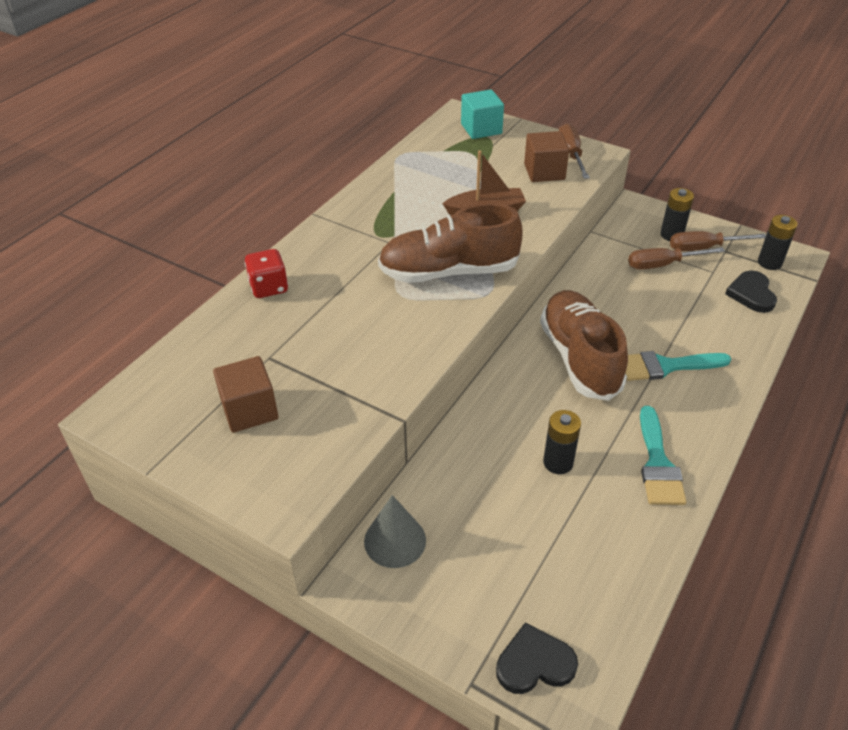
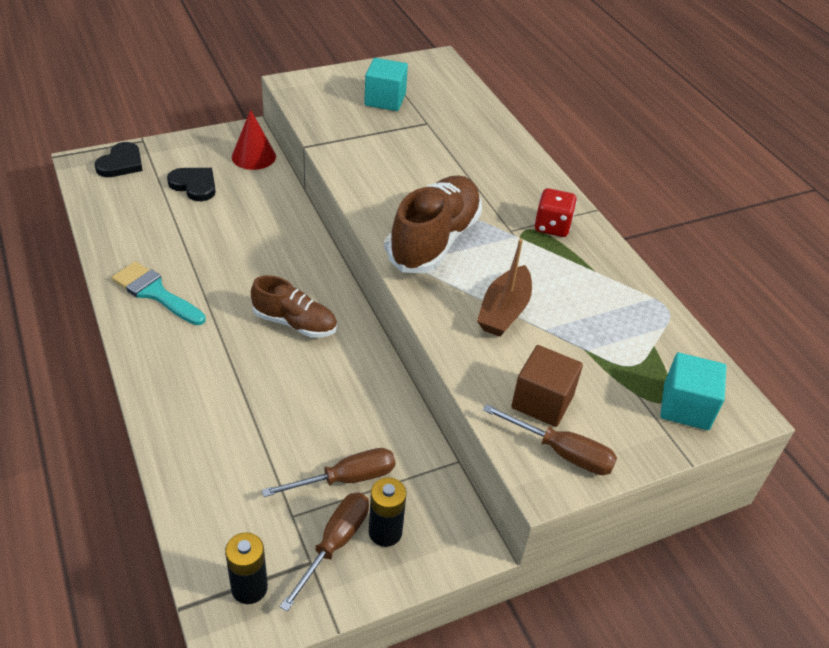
camera: 120 degrees right, 0 degrees up
(249, 410) = (385, 100): brown cube -> turquoise cube
(269, 287) = (507, 150): red dice -> red dice (552, 226)
(395, 540) = (253, 156): grey cone -> red cone
(558, 462) = (219, 247): black battery -> none
(580, 358) = (295, 323): brown shoe -> brown shoe, size x0.62
(663, 264) = (346, 479): brown screwdriver -> brown screwdriver turned 45 degrees clockwise
(665, 366) = (225, 368): turquoise brush -> none
(751, 294) = (228, 518): black heart -> black heart (194, 185)

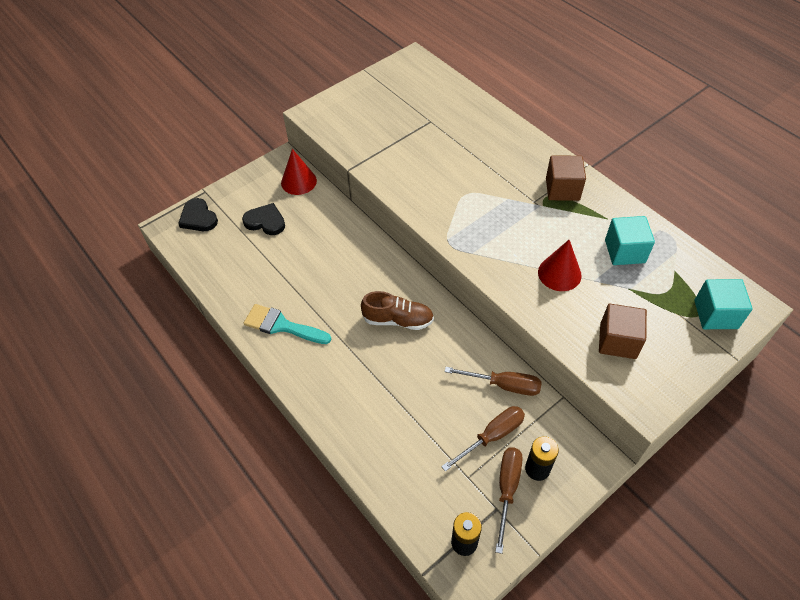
camera: 10 degrees left, 10 degrees up
(121, 163) = (198, 218): black heart -> black heart turned 135 degrees clockwise
(385, 100) = (389, 108): turquoise cube -> turquoise cube (624, 251)
(435, 240) = (483, 227): brown shoe -> none
(504, 311) = (559, 273): brown boat -> red cone
(552, 226) = (562, 189): red dice -> brown cube
(562, 452) = (648, 378): brown screwdriver -> brown screwdriver (503, 385)

